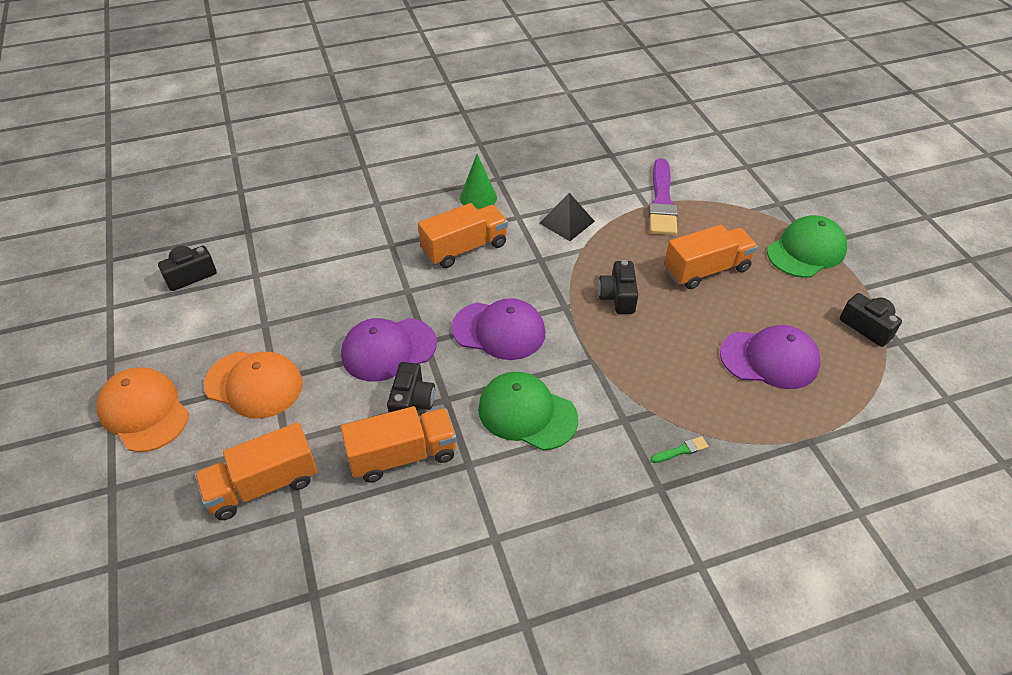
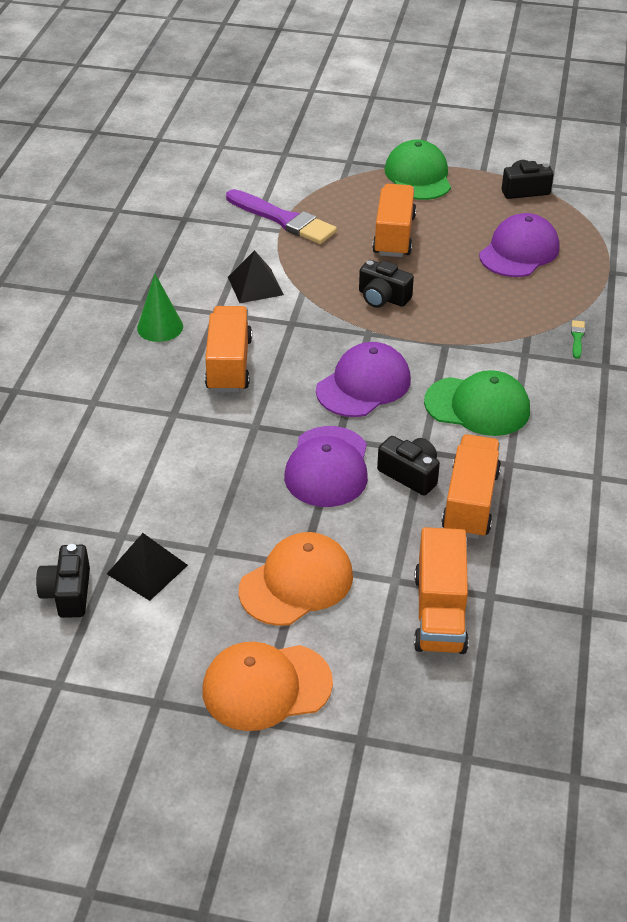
camera: 60 degrees left, 5 degrees down
(229, 301) = (147, 569): none -> black pyramid
(527, 413) = (477, 406): green cap -> green cap turned 135 degrees counterclockwise

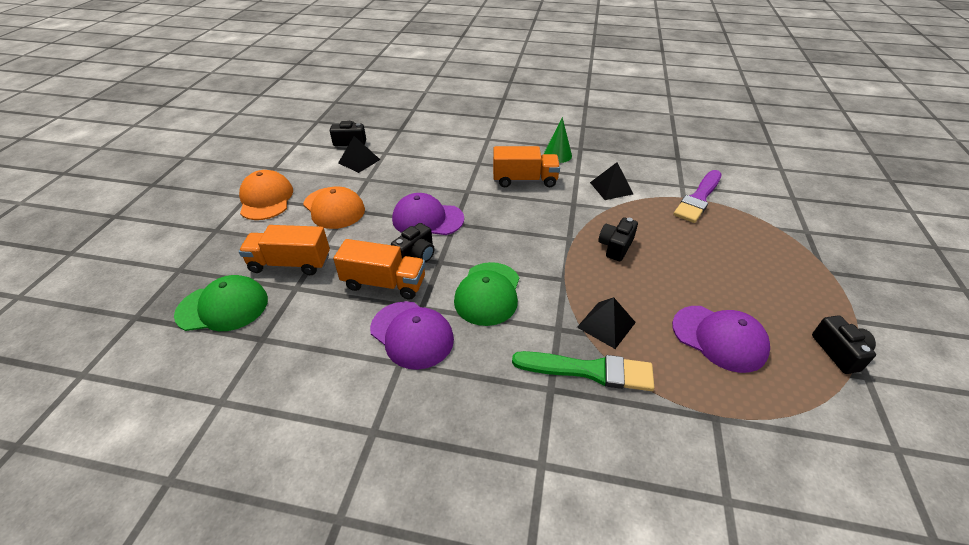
camera: 90 degrees right, 0 degrees up
(363, 385) = (509, 235): purple cap -> purple cap (412, 334)
(394, 236) = (705, 255): orange truck -> none
(418, 176) = (811, 273): green cap -> green cap (223, 307)
(513, 320) = (606, 324): none -> black pyramid
(577, 338) = (589, 371): green brush -> green brush, size x2.50

